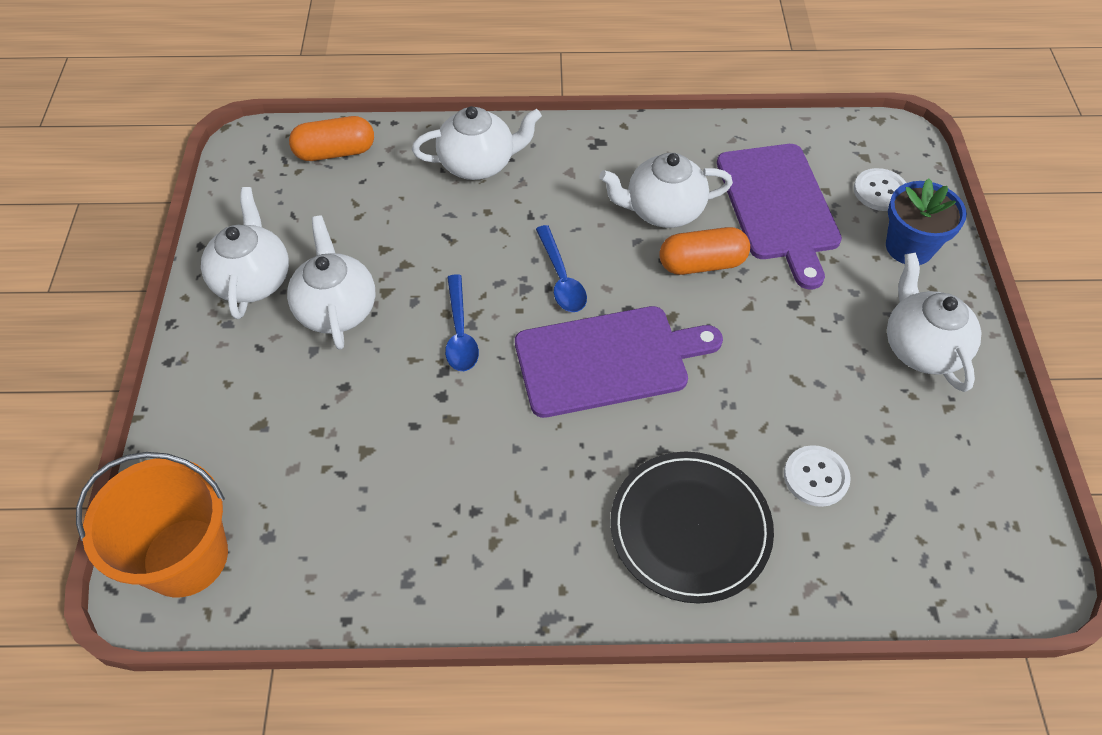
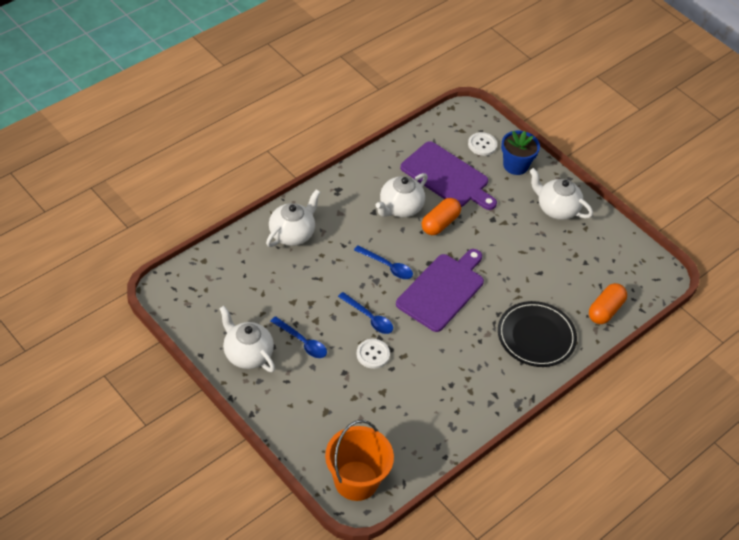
camera: 45 degrees left, 5 degrees down
(335, 152) = (214, 269): orange capsule -> orange capsule (605, 310)
(336, 309) = (302, 342): white teapot -> blue spoon
(816, 477) = (562, 287): white button -> white button (373, 354)

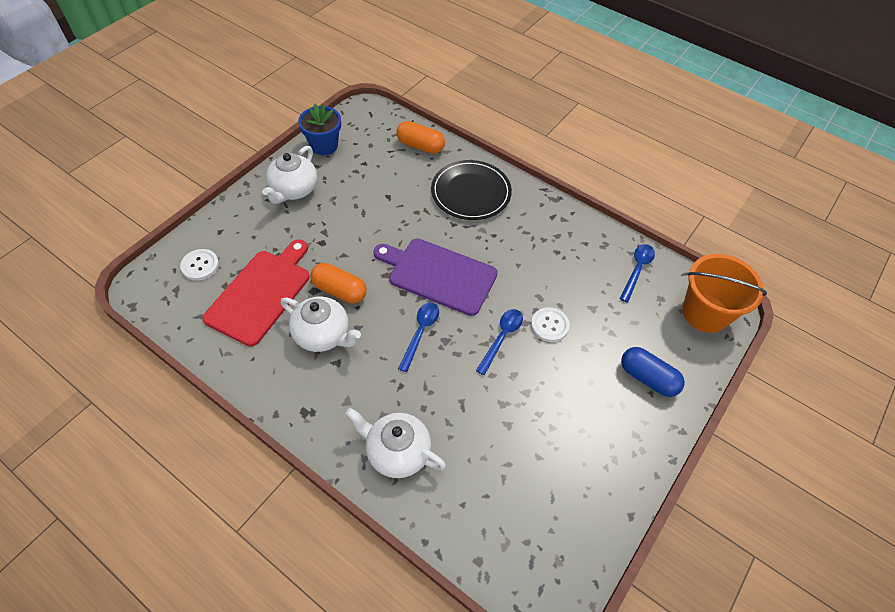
camera: 100 degrees left, 5 degrees up
(247, 354) = (605, 458): white teapot -> none
(302, 342) = (562, 400): blue spoon -> blue spoon (637, 270)
(304, 408) = (647, 378): none -> blue capsule
(447, 177) = (261, 293): purple cutting board -> red cutting board
(515, 165) = (232, 230): blue flower pot -> blue flower pot (324, 146)

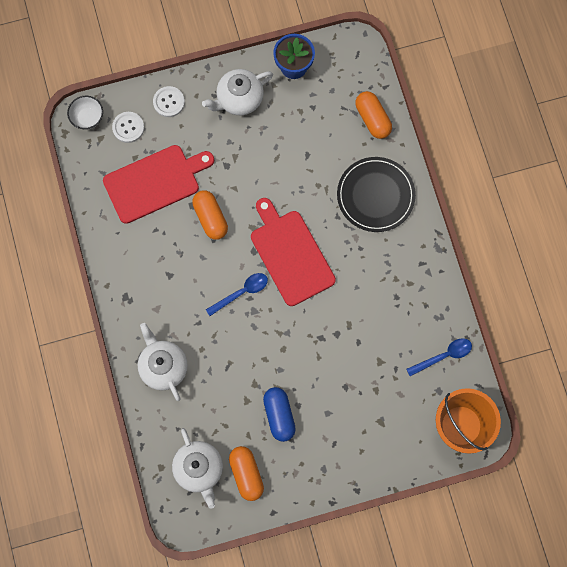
camera: 40 degrees right, 20 degrees up
(150, 280) = (87, 118): none -> white bowl
(323, 335) = (175, 247): white teapot -> white teapot (199, 469)
(438, 275) = (290, 254): purple cutting board -> red cutting board
(501, 338) = (294, 337): blue spoon -> none
(549, 325) = (336, 352): white button -> white button (169, 102)
(571, 497) = (246, 474): none -> orange capsule
(647, 378) = (369, 440): blue capsule -> blue capsule (279, 415)

